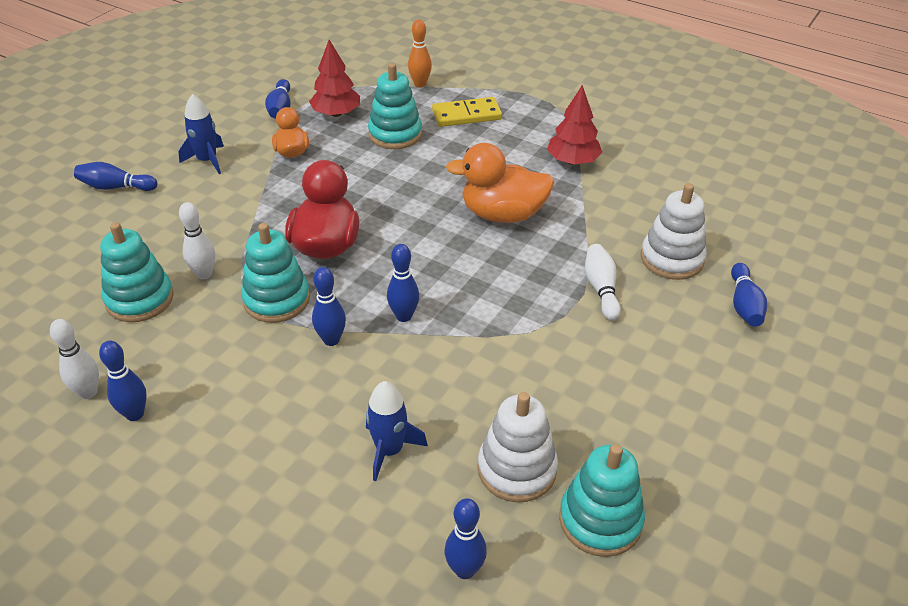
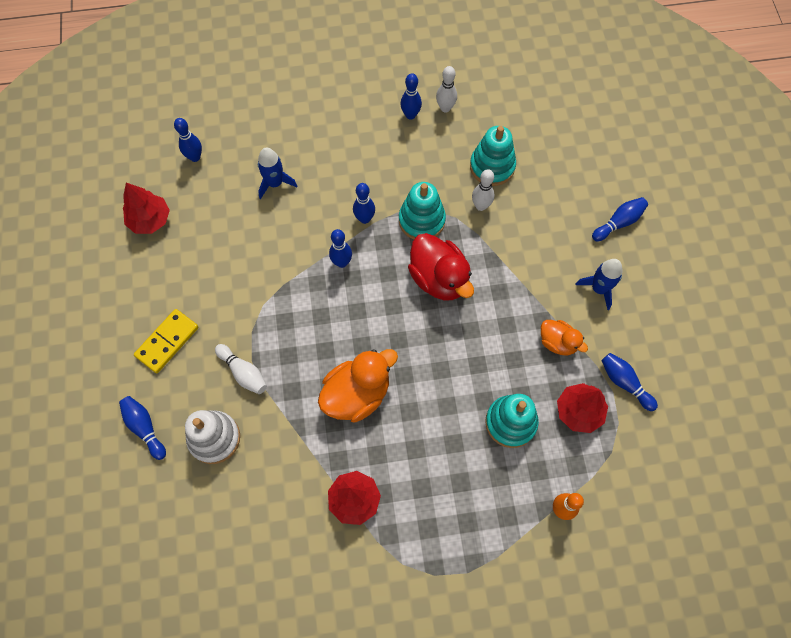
camera: 140 degrees right, 25 degrees up
(466, 115) = (483, 495): yellow domino -> yellow domino (167, 342)
(517, 469) = (207, 217): white stacking toy -> none
(600, 520) = (150, 220): turquoise stacking toy -> red tree

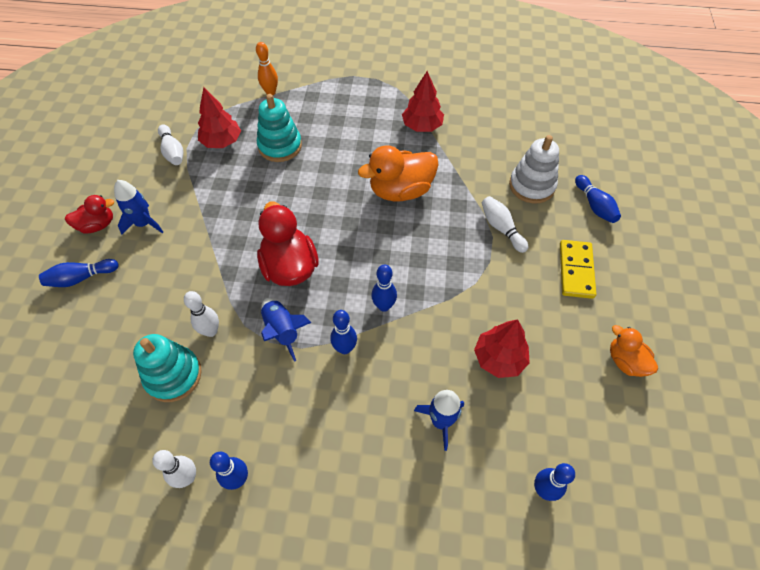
camera: 165 degrees left, 10 degrees down
(150, 220) = (601, 410): red tree -> red tree (499, 358)
(167, 342) = (575, 270): yellow domino -> yellow domino turned 45 degrees counterclockwise
(421, 220) = (282, 330): turquoise stacking toy -> blue rocket
(557, 342) = (209, 190): orange duck -> orange duck (625, 361)
(624, 383) = (173, 151): blue bowling pin -> white bowling pin
(641, 276) = (97, 225): none -> red duck

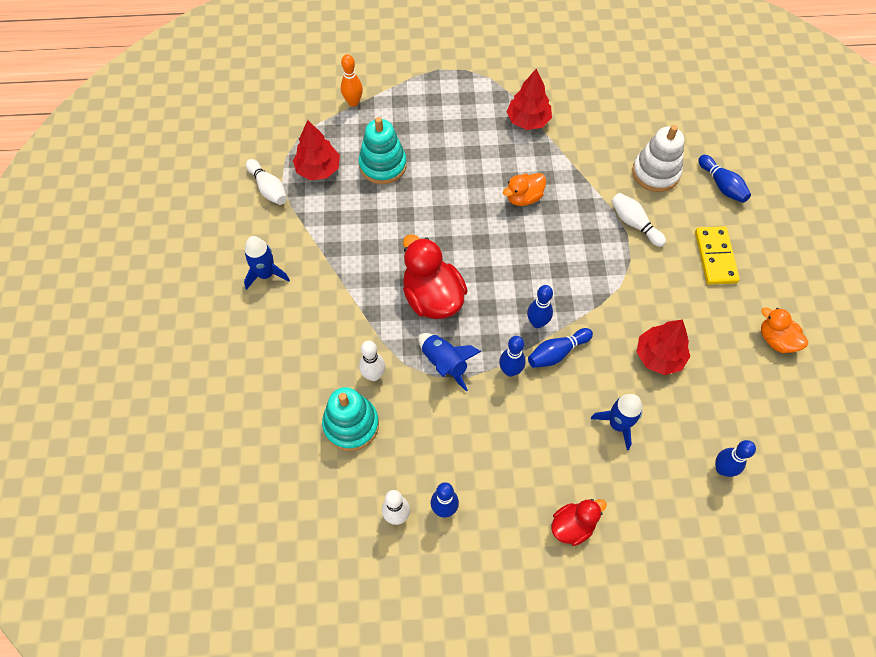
camera: 10 degrees left, 5 degrees up
(81, 278) = (221, 342): blue bowling pin -> blue bowling pin (557, 352)
(97, 225) = (217, 283): red duck -> red duck (572, 525)
(400, 190) = (523, 198): orange duck -> orange duck, size x0.58

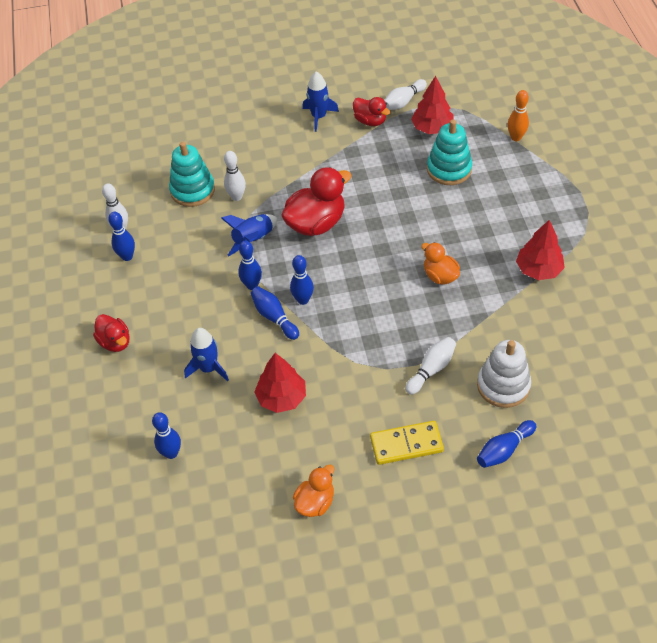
camera: 85 degrees right, 10 degrees down
(289, 224) = (370, 121): none -> red duck

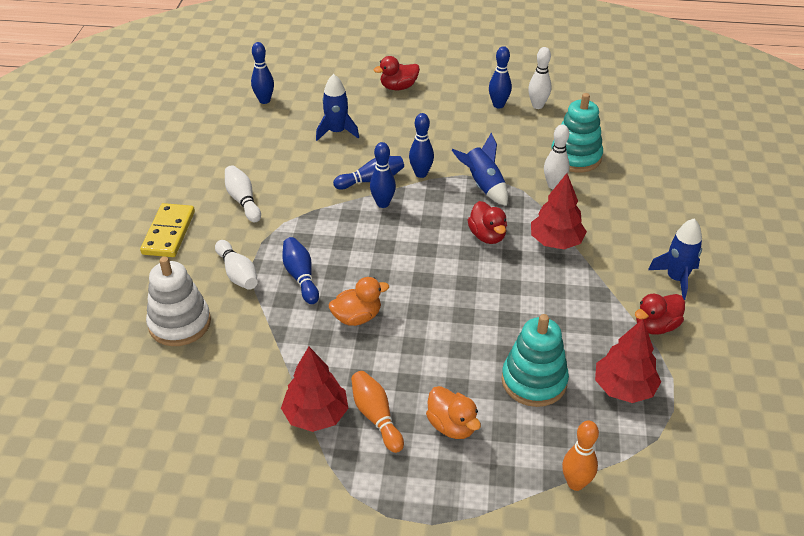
camera: 105 degrees right, 10 degrees down
(281, 398) = (276, 167): red tree -> red tree (556, 242)
(315, 502) = (158, 165): orange duck -> orange duck (452, 426)
(316, 223) = (487, 236): red duck -> red duck, size x0.58
(403, 101) = (690, 372): white bowling pin -> white bowling pin (243, 200)
(504, 450) = (109, 299): blue bowling pin -> blue bowling pin (301, 277)
(521, 238) = (376, 417): none -> orange bowling pin

